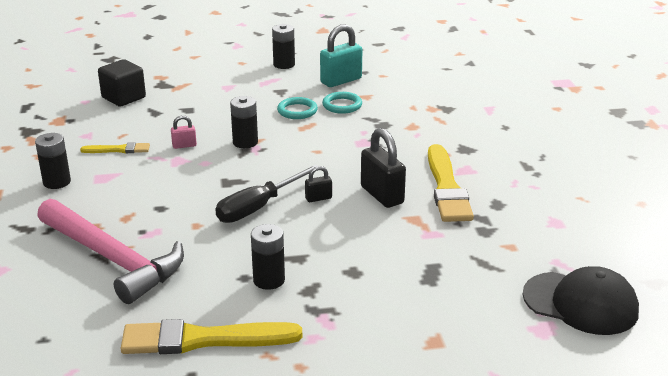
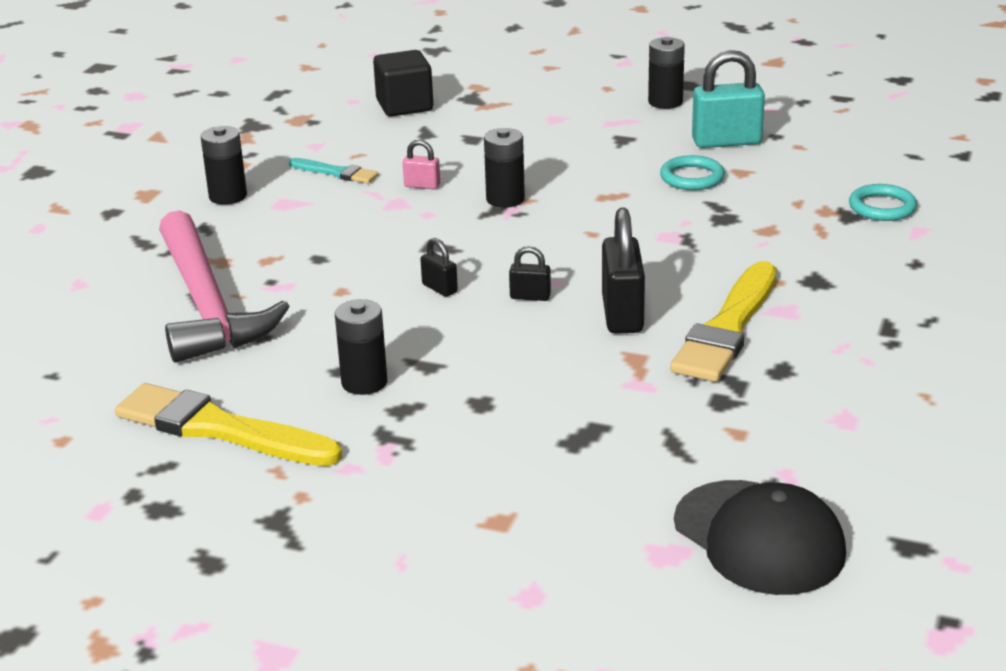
camera: 30 degrees right, 0 degrees up
(119, 150) = (336, 172): yellow brush -> turquoise brush
(258, 207) = (439, 288): black screwdriver -> black padlock
(297, 111) = (619, 172): turquoise ring -> turquoise ring (882, 207)

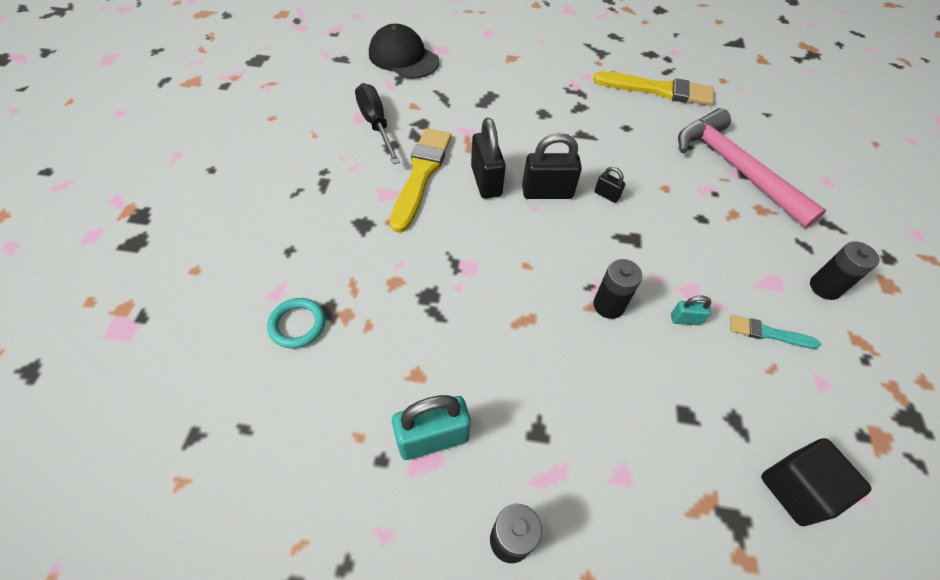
camera: 165 degrees right, 25 degrees up
(364, 382) = (608, 121): black battery -> none
(422, 185) = (685, 319): pink padlock -> turquoise padlock
(530, 296) = (547, 192): black padlock -> black padlock, size x2.00
(692, 177) = (460, 358): turquoise ring -> none
(811, 404) = (376, 124): none -> black screwdriver

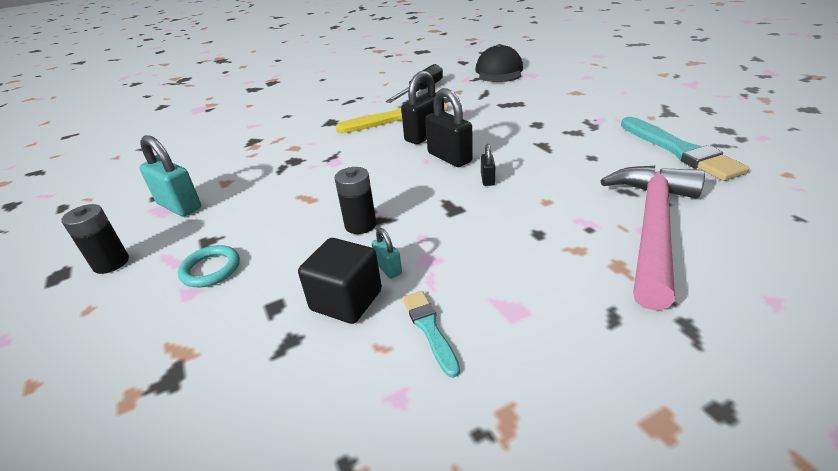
camera: 60 degrees right, 20 degrees down
(297, 325) = (234, 139): turquoise ring -> turquoise ring (211, 269)
(658, 90) = (680, 151): yellow brush -> turquoise brush
(796, 488) = (230, 415): black cube -> black cube (346, 300)
(825, 287) = (562, 355): black battery -> none

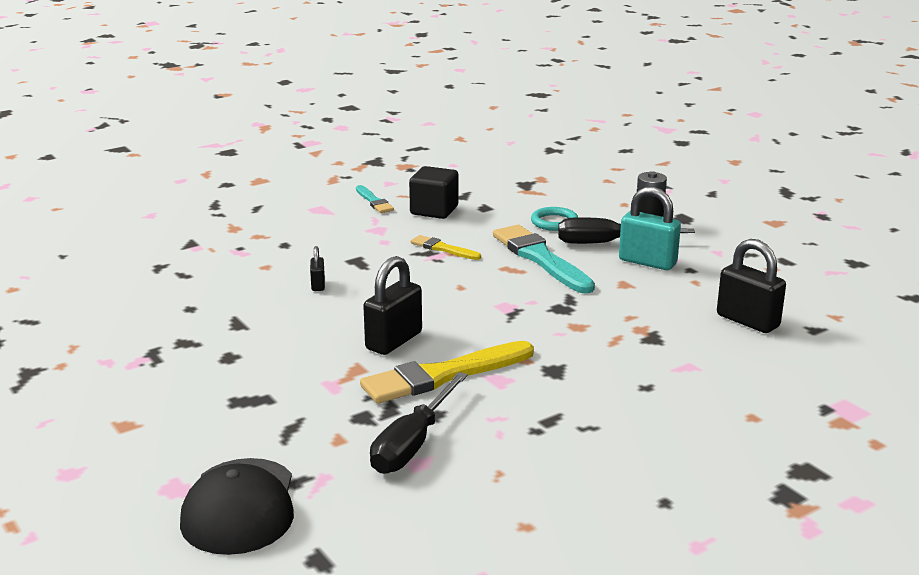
camera: 170 degrees right, 10 degrees down
(188, 231) = (607, 243): none -> black screwdriver
(360, 225) = (443, 249): black battery -> yellow brush
(388, 268) = (408, 224): turquoise padlock -> none
(449, 157) = (359, 309): black padlock -> black padlock (747, 321)
(652, 227) = (188, 248): pink hammer -> none
(680, 151) = (84, 314): turquoise brush -> turquoise brush (540, 258)

